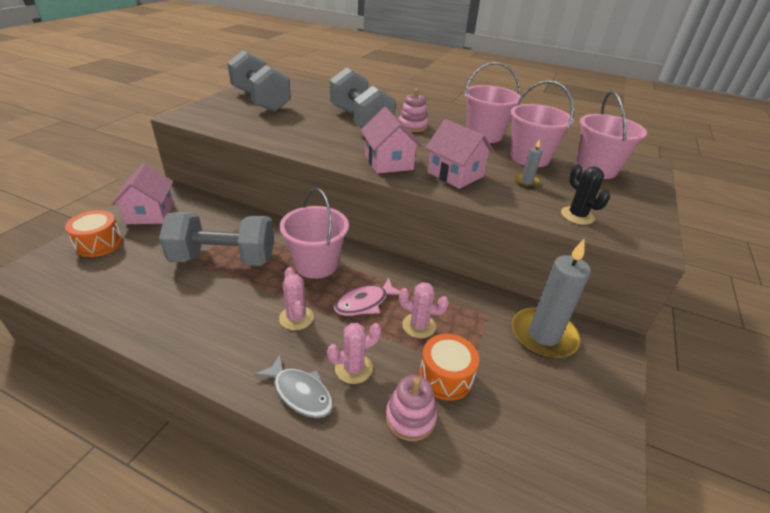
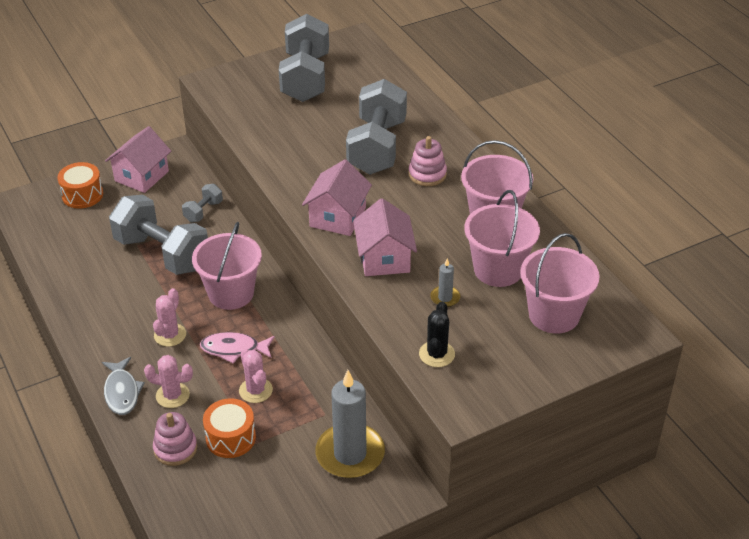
camera: 40 degrees right, 5 degrees up
(232, 219) = (203, 211): none -> grey dumbbell

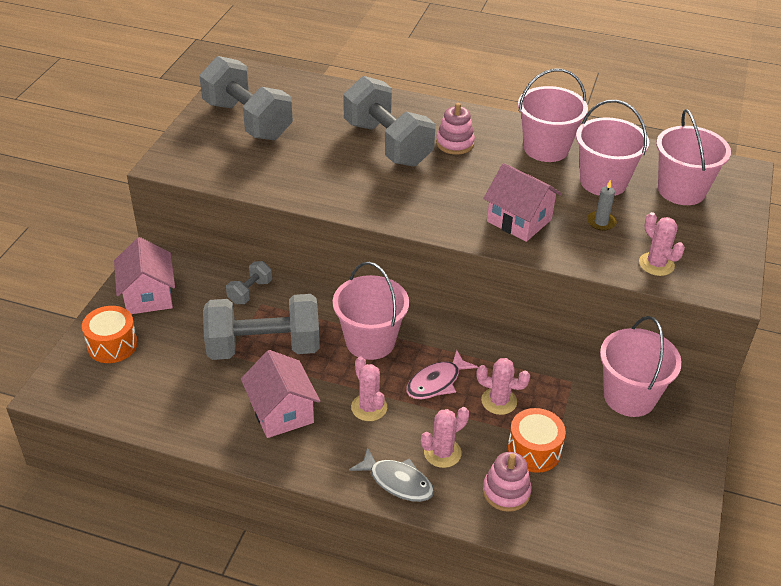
camera: 45 degrees left, 0 degrees up
(203, 211) = (250, 292): grey dumbbell -> grey dumbbell turned 45 degrees clockwise
(338, 217) = (439, 211): pink house -> pink house (281, 412)
(350, 454) = (629, 397): grey candle -> pink bucket
(436, 354) = (656, 264): black cactus -> pink cactus

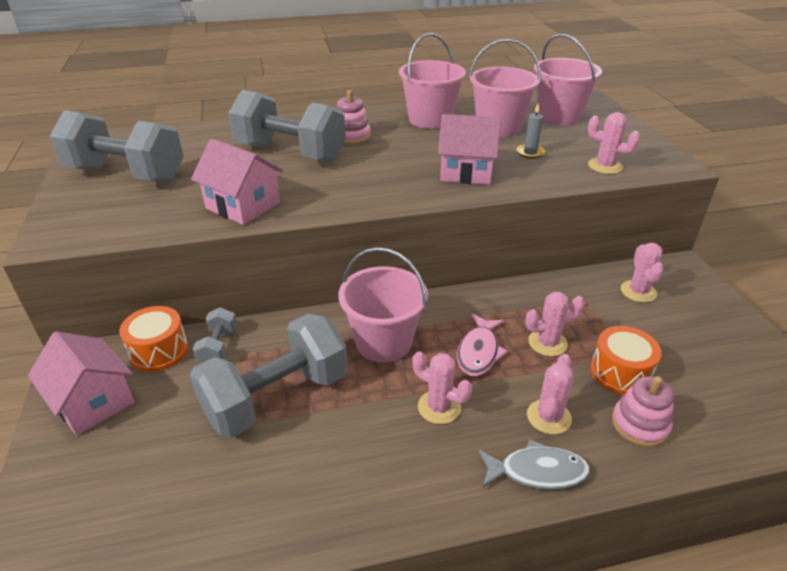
camera: 30 degrees left, 5 degrees down
(112, 345) = (76, 482): orange drum -> orange drum (159, 351)
(281, 412) = (351, 459): pink house -> pink house (243, 206)
(629, 397) = (638, 291): pink bucket -> pink cactus

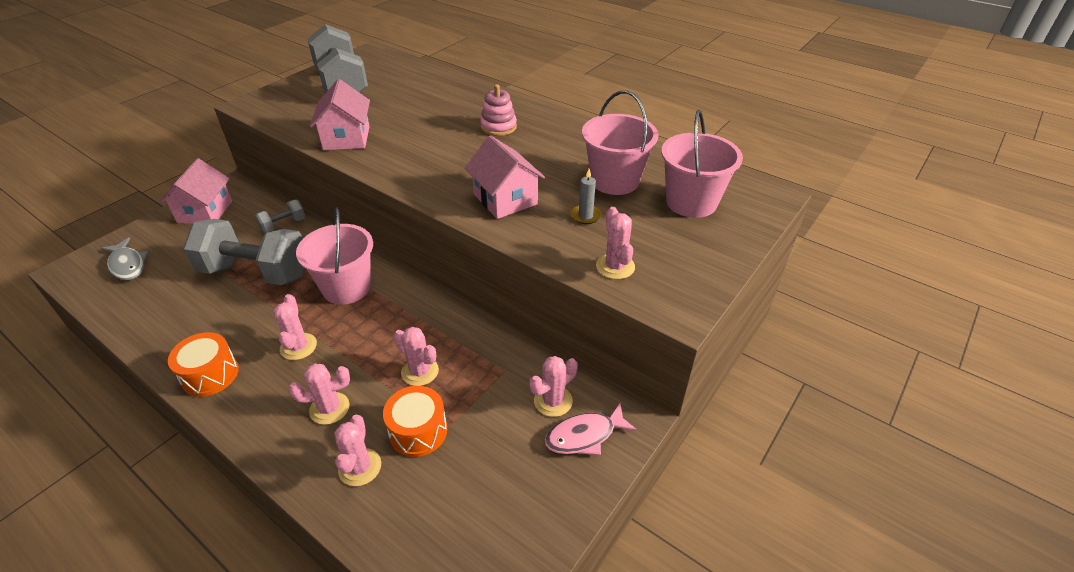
camera: 50 degrees right, 5 degrees up
(159, 351) = (262, 207): orange drum -> orange drum (210, 374)
(290, 153) = (439, 118): grey dumbbell -> none
(430, 120) = (580, 144): pink bucket -> none
(479, 352) = (376, 338): pink fish -> pink fish (585, 436)
(537, 471) = (267, 425): grey fish -> grey fish (127, 265)
(639, 424) = (360, 467): pink stacking toy -> pink cactus

